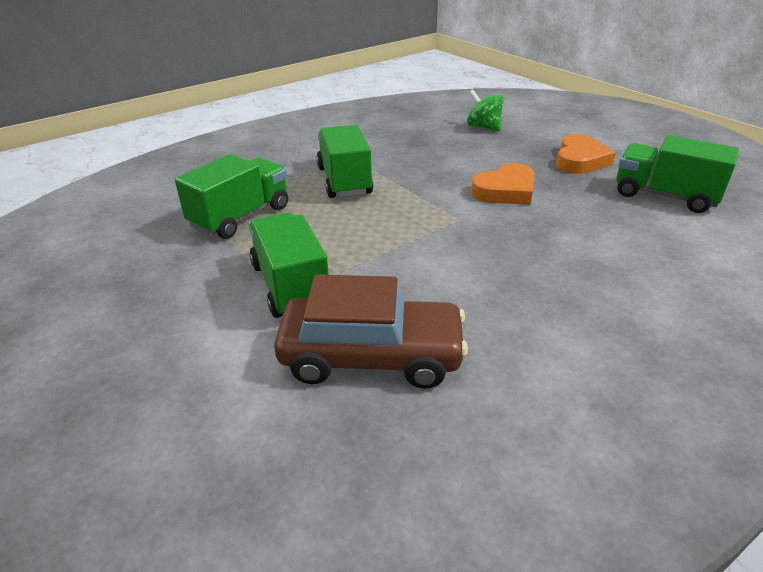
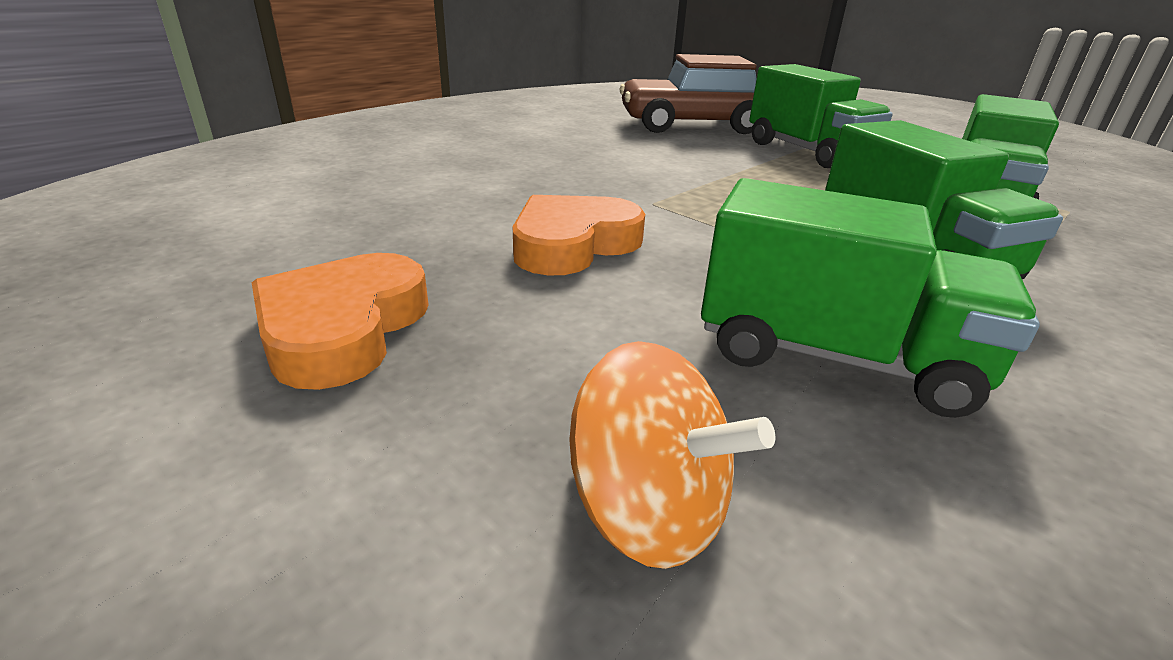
camera: 170 degrees right, 5 degrees down
(483, 127) = (648, 510): green spinning top -> orange spinning top
(664, 196) = (244, 240): green truck -> green truck (834, 356)

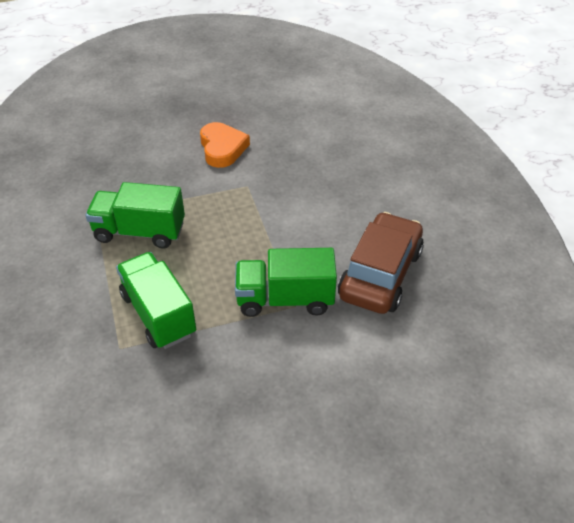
camera: 120 degrees right, 15 degrees up
(343, 328) = (203, 95): orange heart -> none
(648, 510) = (105, 119): orange spinning top -> none
(834, 356) = (114, 170): green truck -> none

